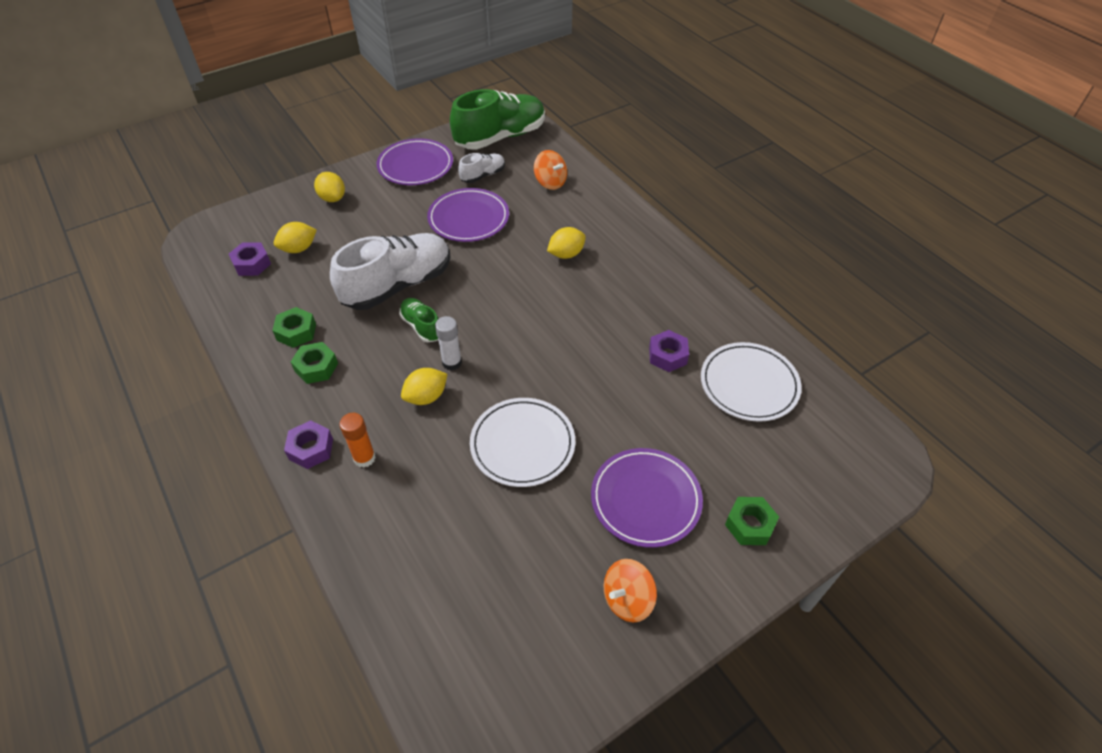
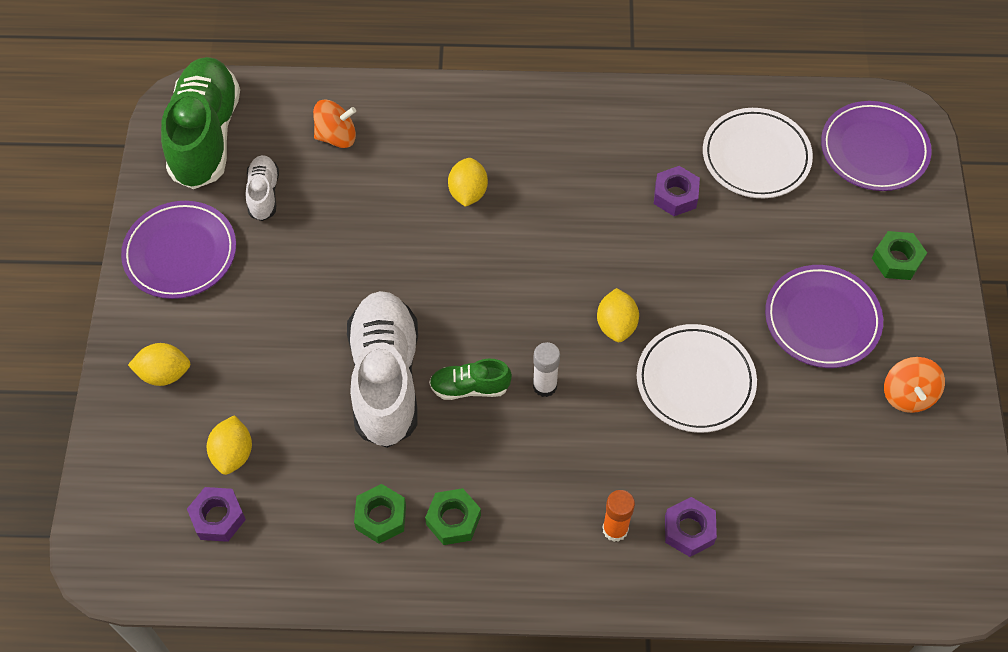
camera: 55 degrees left, 10 degrees up
(311, 449) = (568, 575): purple nut -> purple nut (689, 530)
(426, 397) = (574, 433): yellow lemon -> yellow lemon (616, 325)
(468, 218) = (330, 250): purple plate -> purple plate (874, 150)

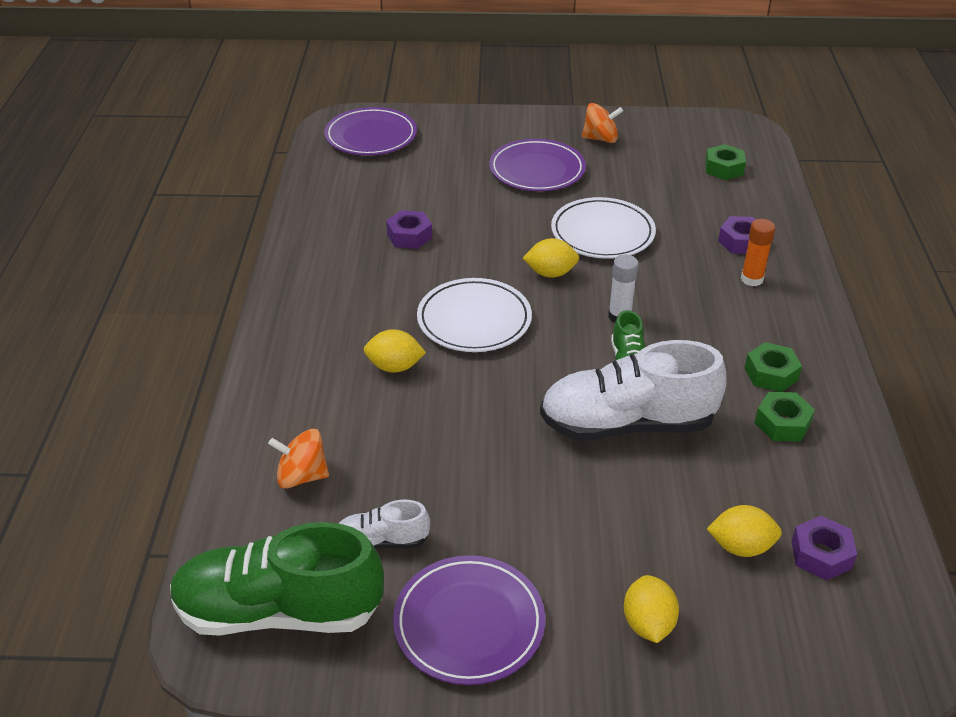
camera: 90 degrees left, 20 degrees down
(336, 136) = (302, 476): orange spinning top -> orange spinning top turned 75 degrees counterclockwise
(756, 157) = (371, 192): white plate -> white plate (474, 320)
(896, 260) = (480, 134): green nut -> green nut (724, 168)

